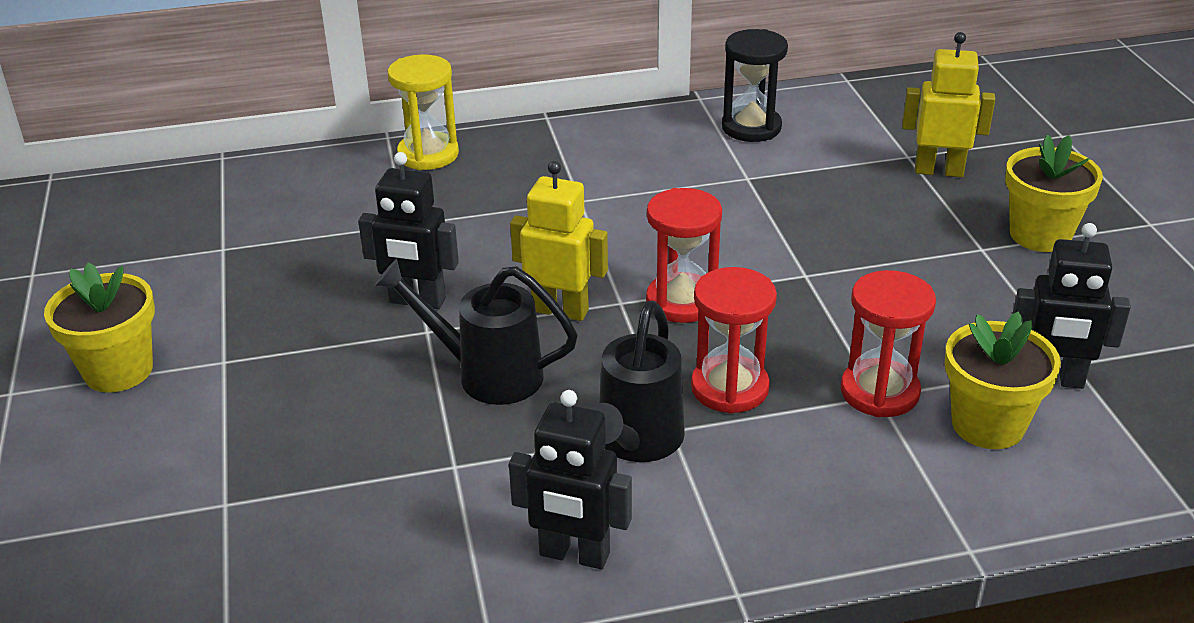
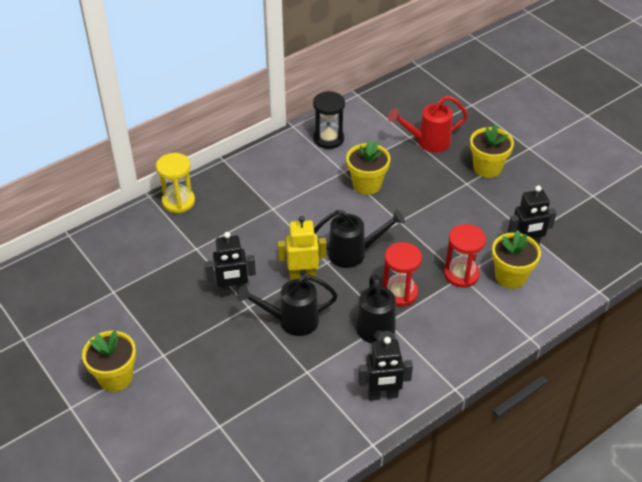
camera: 25 degrees left, 10 degrees up
(682, 301) = (354, 253): red hourglass -> black watering can
(778, 206) = (367, 184): none -> yellow flower pot
(938, 171) = (427, 142): yellow robot -> red watering can

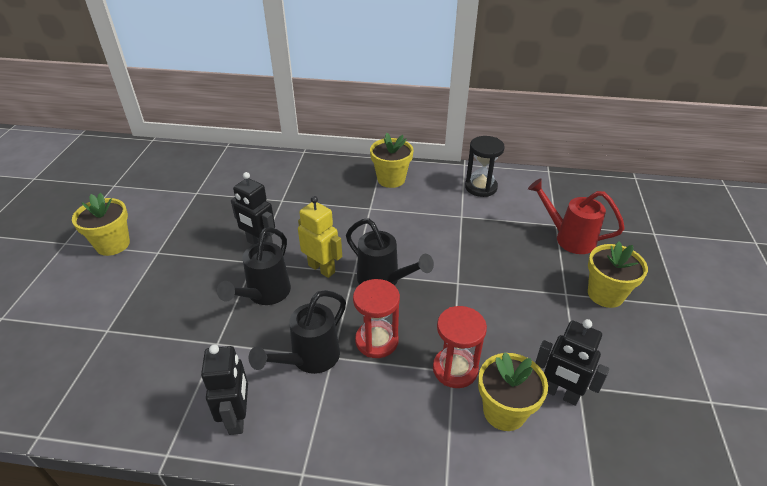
camera: 45 degrees right, 5 degrees down
(178, 201) = (315, 165): yellow hourglass -> none
(291, 321) = (264, 295): black watering can -> black watering can turned 105 degrees counterclockwise
(367, 184) = (467, 237): yellow flower pot -> yellow flower pot (391, 179)
(382, 395) = (238, 417): black robot -> black robot turned 135 degrees counterclockwise

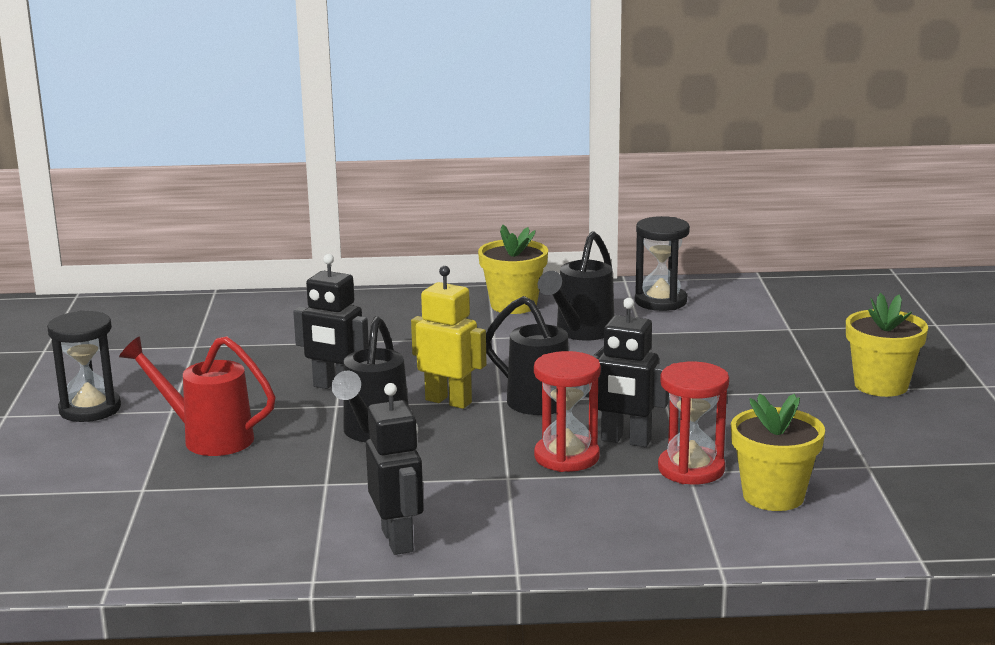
camera: 10 degrees left, 20 degrees down
(113, 244) = (90, 409): yellow flower pot -> black hourglass
(309, 359) = (474, 483): black watering can -> black watering can (580, 333)
(560, 393) = (844, 474): black robot -> black robot (625, 441)
(568, 238) = (812, 339): red watering can -> red watering can (207, 438)

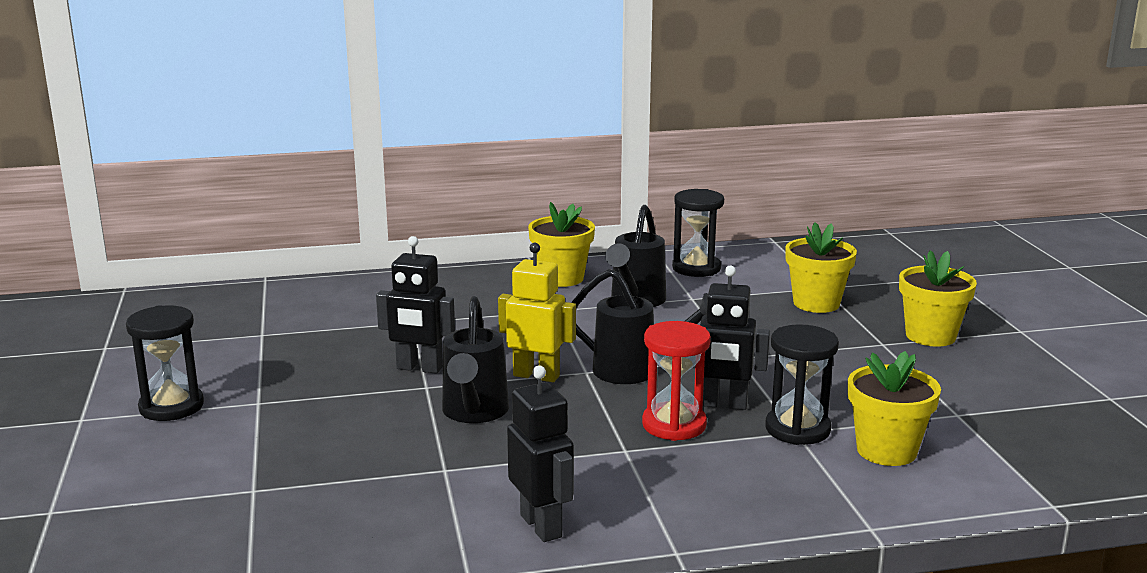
camera: 10 degrees left, 0 degrees up
(207, 438) = (305, 429): red watering can -> none
(691, 469) = (797, 429): red hourglass -> black hourglass
(773, 345) = (816, 303): none -> yellow flower pot

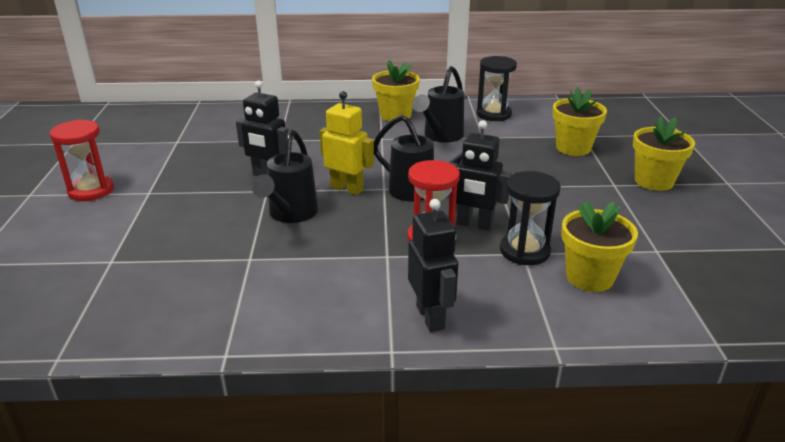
camera: 10 degrees right, 10 degrees up
(171, 407) = (91, 190): black hourglass -> red hourglass
(541, 526) = (298, 315): black robot -> black robot (431, 317)

